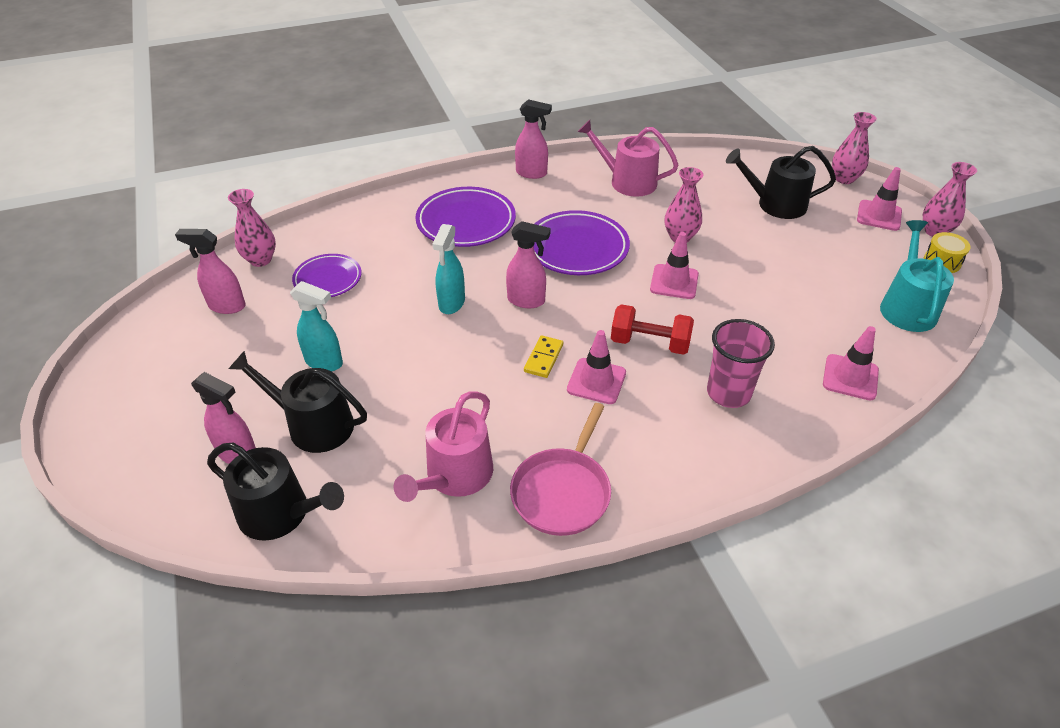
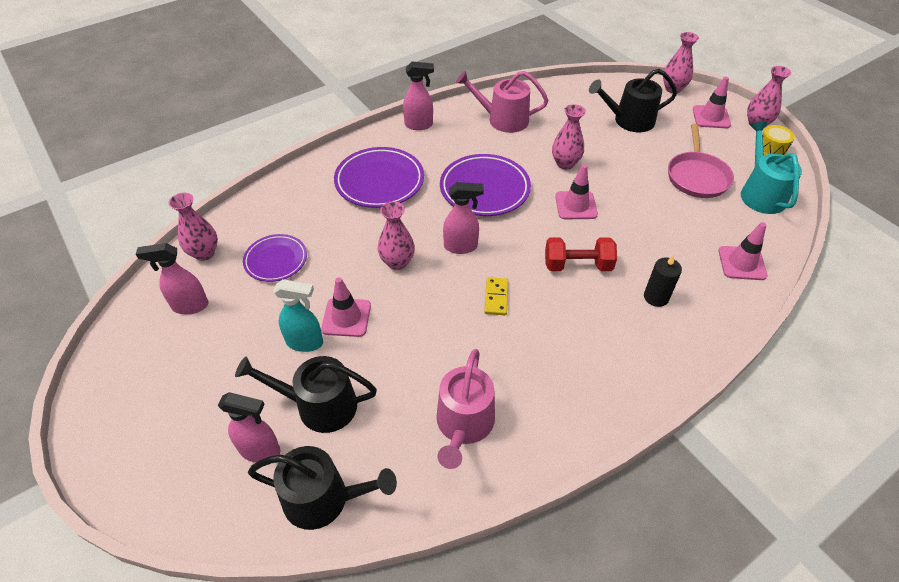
camera: 15 degrees left, 5 degrees up
(451, 303) = (397, 262): turquoise spray bottle -> pink vase
(562, 492) = (559, 417): pink pan -> pink pan (697, 176)
(596, 381) = (547, 309): pink traffic cone -> pink traffic cone (346, 317)
(728, 393) = (656, 297): pink cup -> black candle

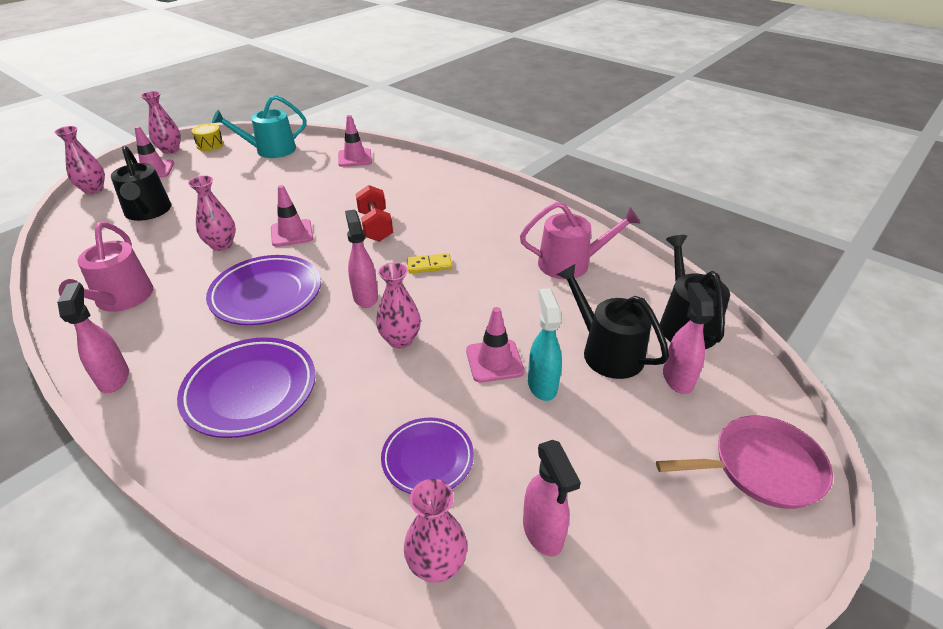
camera: 105 degrees left, 10 degrees down
(319, 405) = (607, 351): black watering can -> black watering can turned 150 degrees clockwise
(656, 297) = (401, 190): black candle -> none
(697, 176) = (247, 175): pink pan -> pink pan (761, 467)

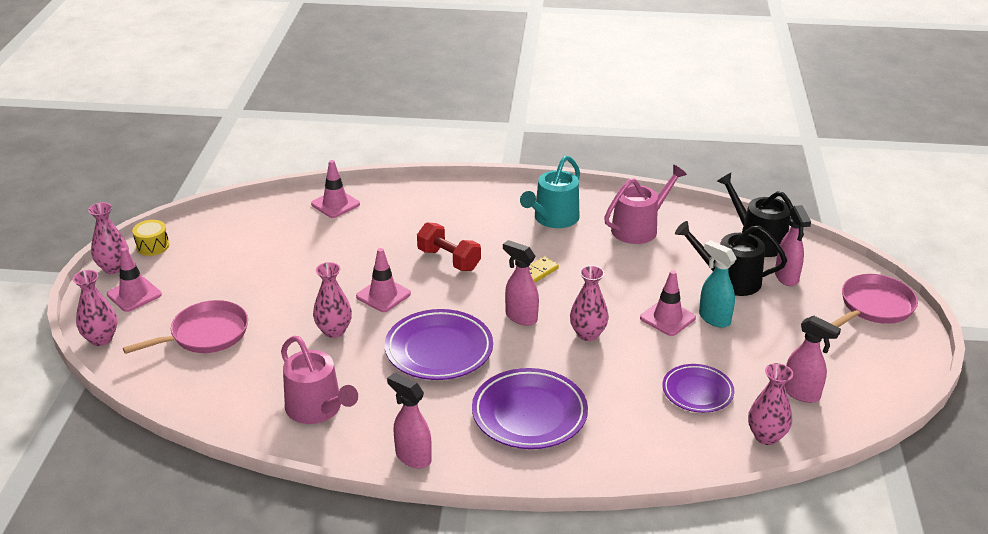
camera: 35 degrees left, 5 degrees down
(148, 212) = (206, 334): black watering can -> pink pan
(270, 150) = (232, 227): turquoise watering can -> turquoise watering can (553, 218)
(677, 378) = (786, 277): pink spray bottle -> pink spray bottle turned 150 degrees counterclockwise

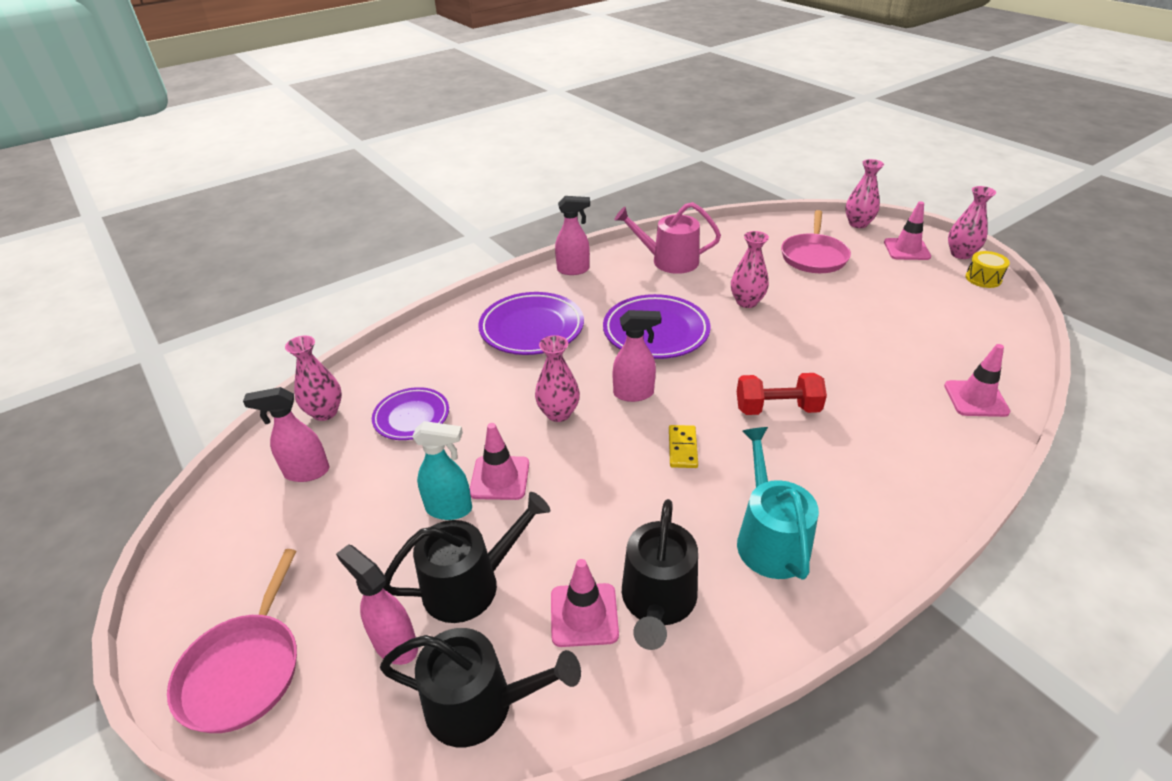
camera: 140 degrees right, 5 degrees up
(383, 295) = (765, 345): pink traffic cone -> pink traffic cone (584, 615)
(639, 228) = (658, 601): pink watering can -> black watering can

